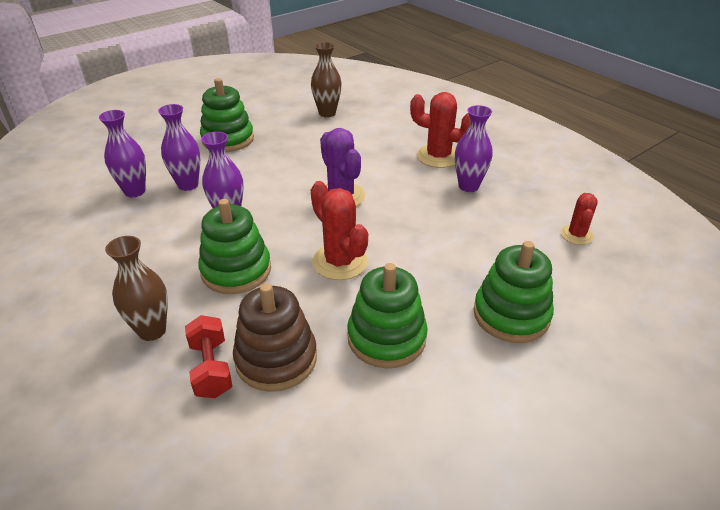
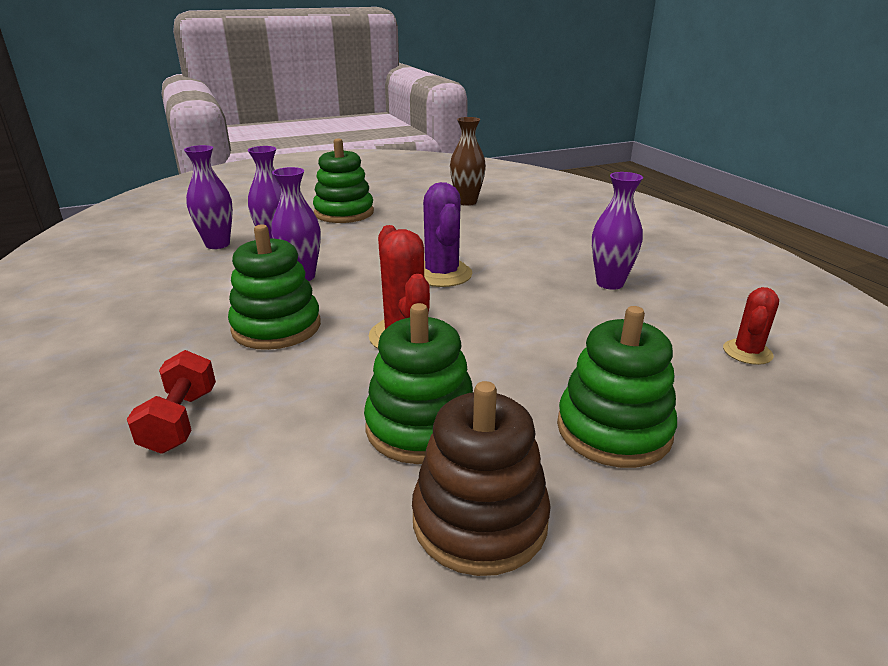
camera: 15 degrees right, 10 degrees down
(152, 330) = (142, 370): brown vase -> none
(276, 359) = (265, 425): brown stacking toy -> brown stacking toy (479, 520)
(438, 156) = (582, 251): red cactus -> none

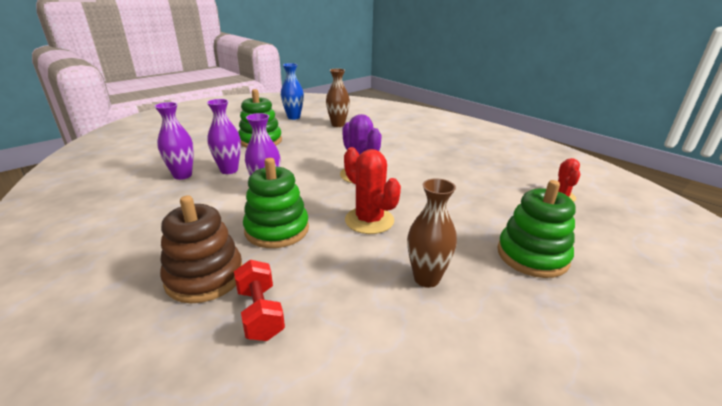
camera: 20 degrees left, 0 degrees up
(412, 186) = (293, 117): none -> blue vase
(421, 426) = (426, 278): green stacking toy -> brown vase
(479, 520) = (506, 330): brown stacking toy -> brown stacking toy (205, 277)
(609, 283) = (462, 167): purple vase -> none

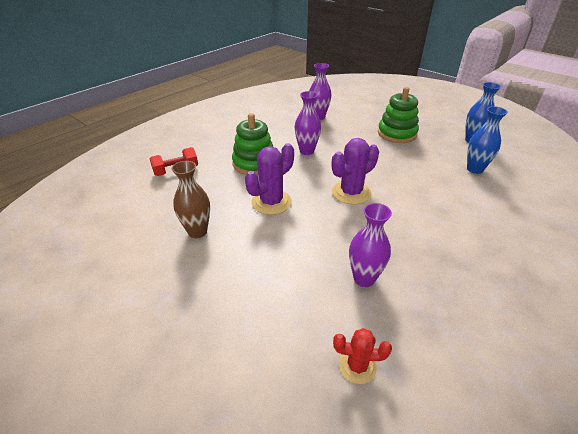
camera: 85 degrees right, 10 degrees up
(205, 277) = (207, 149): brown stacking toy -> none
(229, 170) = (333, 131): purple vase -> purple vase (364, 279)
(338, 125) = (474, 169): brown vase -> blue vase
(369, 220) = (271, 202): red cactus -> purple cactus
(532, 256) = (223, 301): green stacking toy -> none

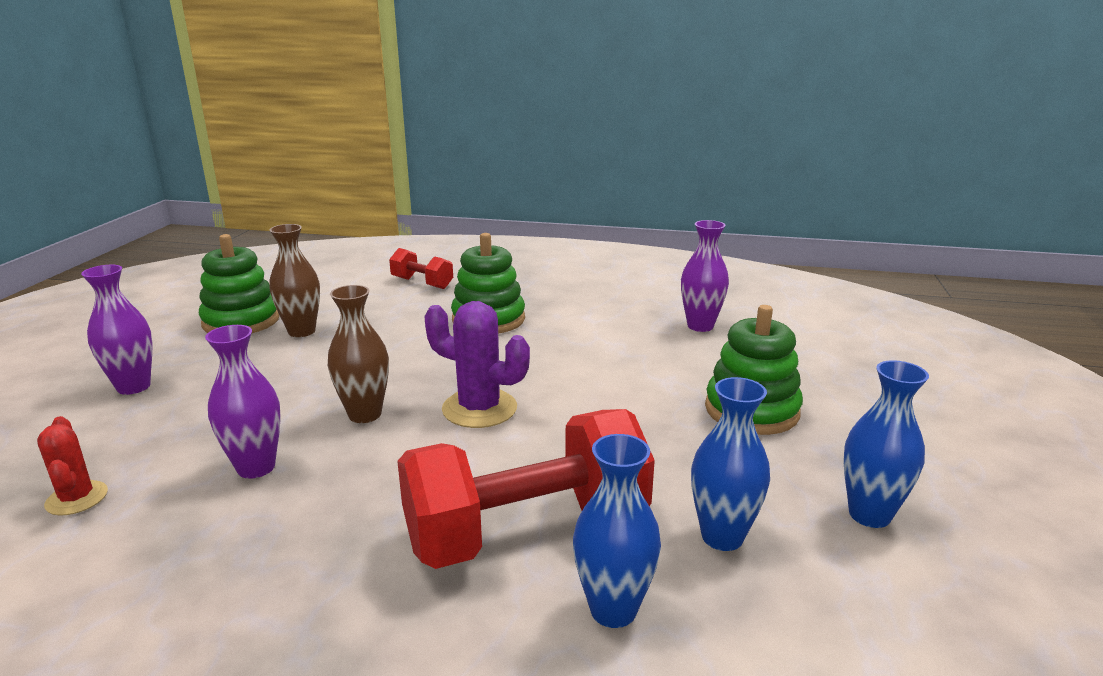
camera: 60 degrees right, 15 degrees down
(147, 257) = (241, 321): none -> green stacking toy
(271, 202) = (399, 356): purple cactus -> none
(306, 151) = (569, 345): purple vase -> purple vase (133, 387)
(331, 229) = (365, 414): none -> brown vase
(456, 208) = (527, 531): none -> red dumbbell
(508, 204) = (613, 610): none -> blue vase

